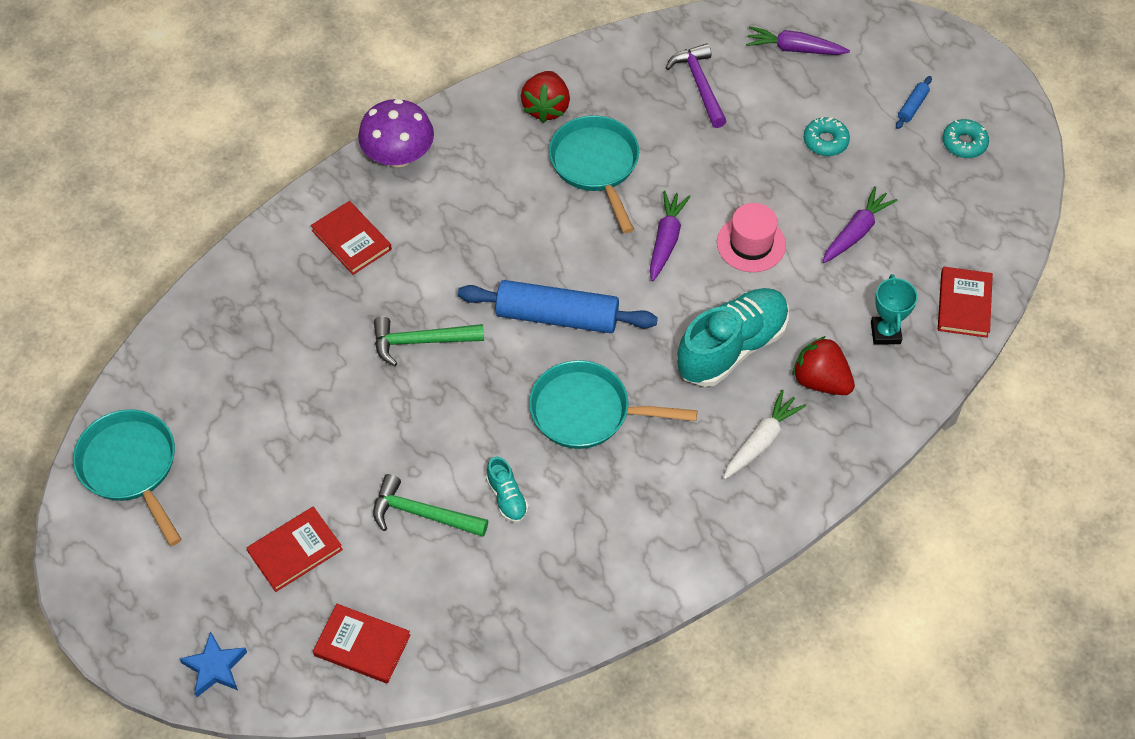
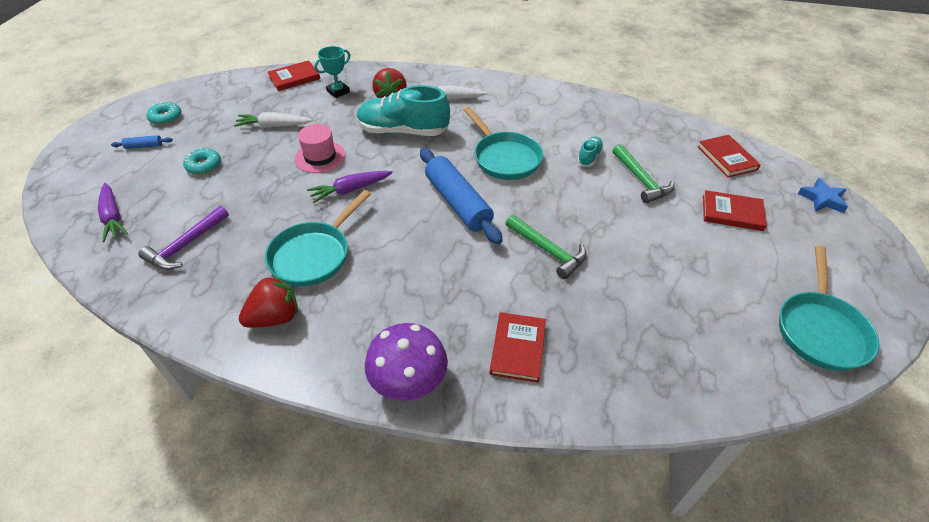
camera: 130 degrees left, 10 degrees down
(856, 232) = (274, 126): purple carrot -> white carrot

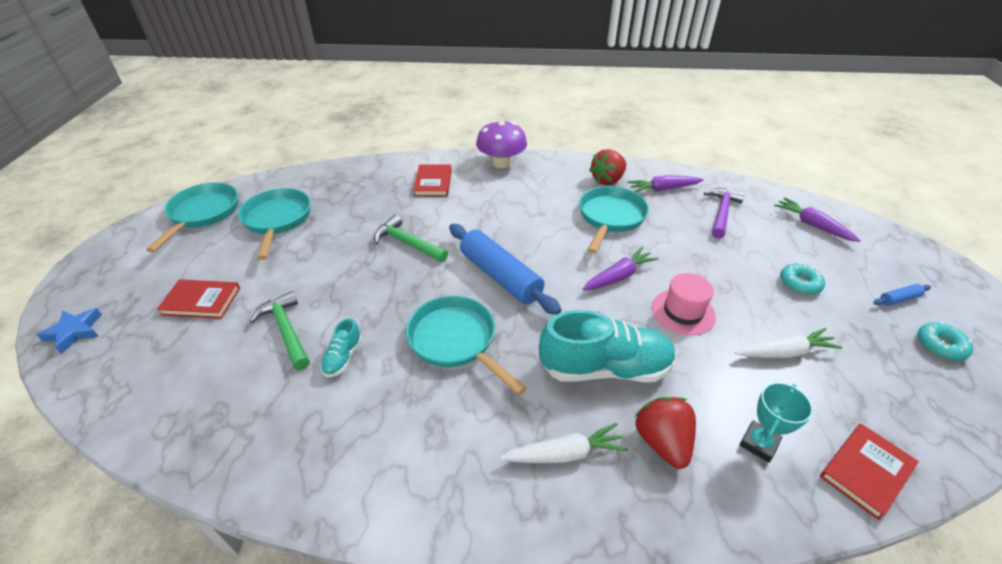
camera: 170 degrees right, 5 degrees down
(218, 290) = (663, 189): none -> purple carrot
(713, 305) = (277, 220): none -> turquoise pan
(727, 158) = (147, 382): red book -> none

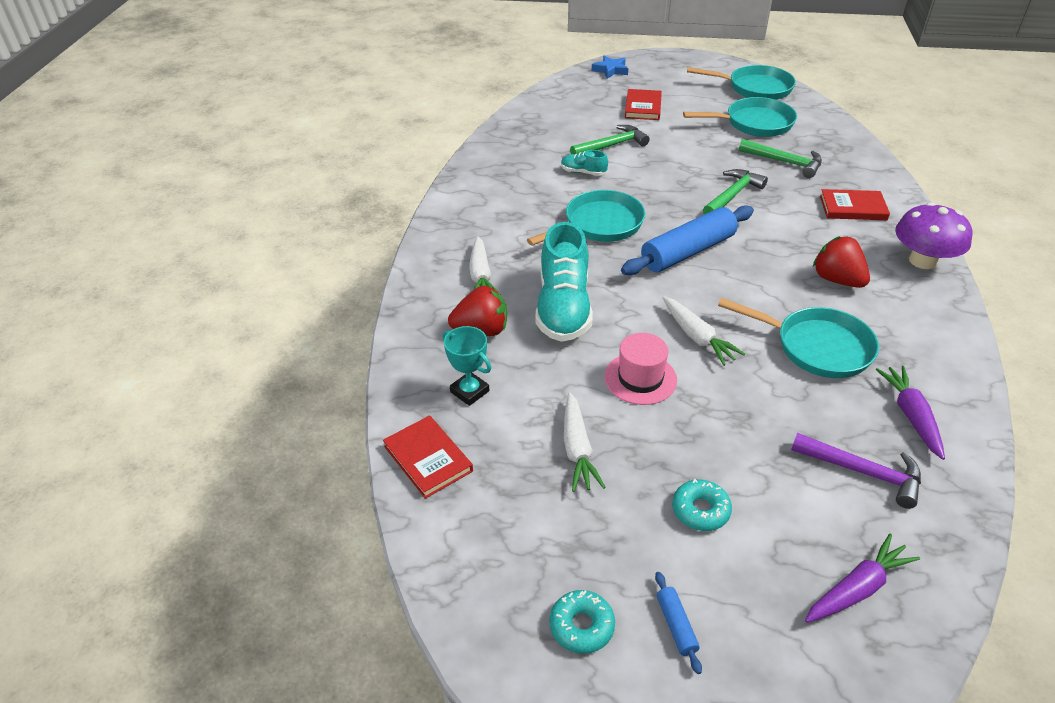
camera: 95 degrees right, 0 degrees up
(356, 208) = (785, 162): none -> green hammer
(607, 180) = (915, 358): red strawberry -> red strawberry (837, 280)
(619, 276) = (697, 337): purple carrot -> white carrot

